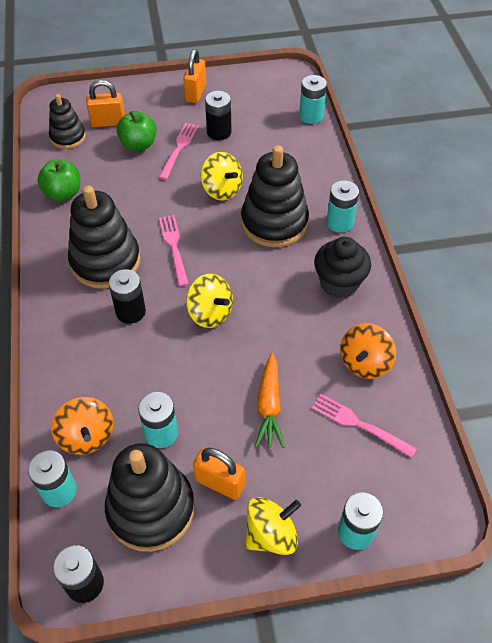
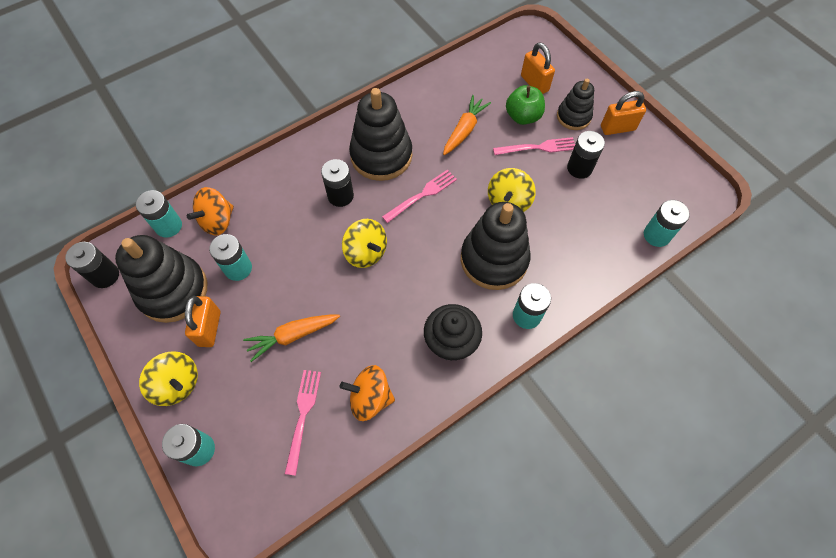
camera: 65 degrees right, 10 degrees up
(63, 193) = (436, 93): green apple -> none
(68, 137) = (498, 66): black stacking toy -> black stacking toy (573, 117)
(122, 189) = (464, 130): none -> orange carrot
(210, 313) = (366, 252): yellow spinning top -> yellow spinning top turned 60 degrees counterclockwise

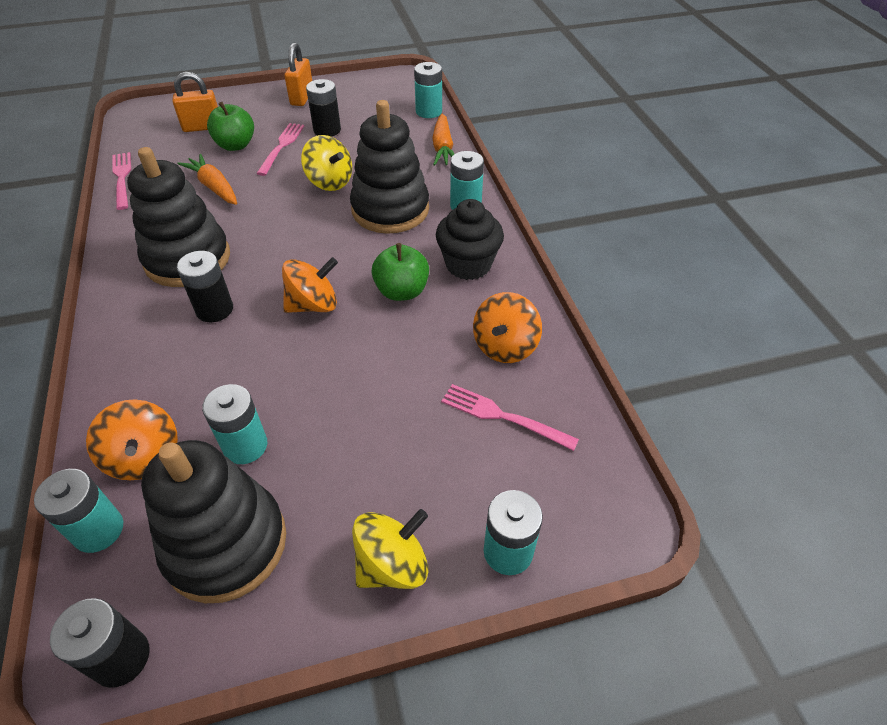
camera: 70 degrees left, 15 degrees down
(209, 328) = (322, 502): orange padlock -> none
(292, 336) = (387, 403): orange carrot -> orange carrot (443, 148)
(366, 252) = (313, 305): yellow spinning top -> orange spinning top
(401, 304) = (402, 291): none -> green apple
(422, 195) = (271, 239): pink fork -> pink fork (122, 178)
(573, 117) = (266, 117): black stacking toy -> none

